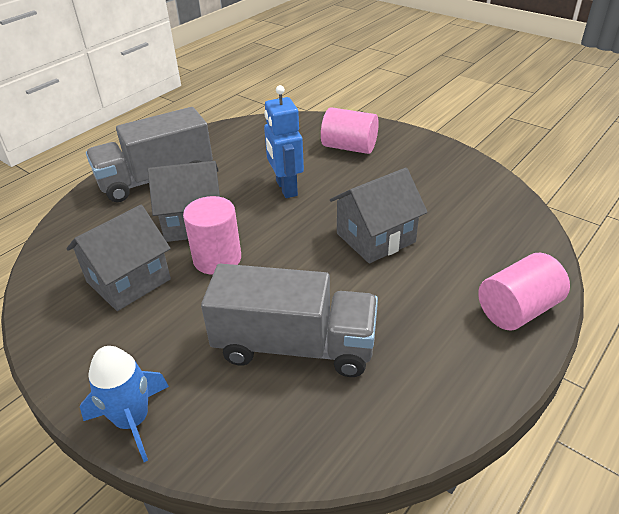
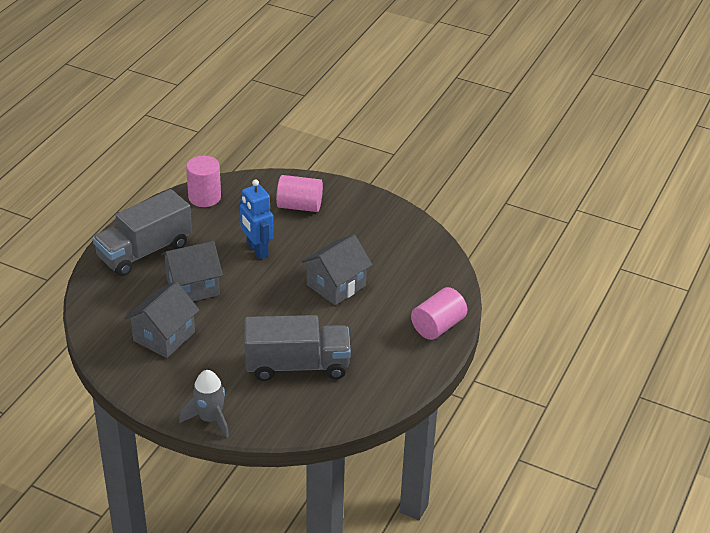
camera: 15 degrees left, 0 degrees up
(133, 420) = (210, 418): blue rocket -> grey rocket
(217, 259) = (223, 313): pink cylinder -> pink cylinder (204, 197)

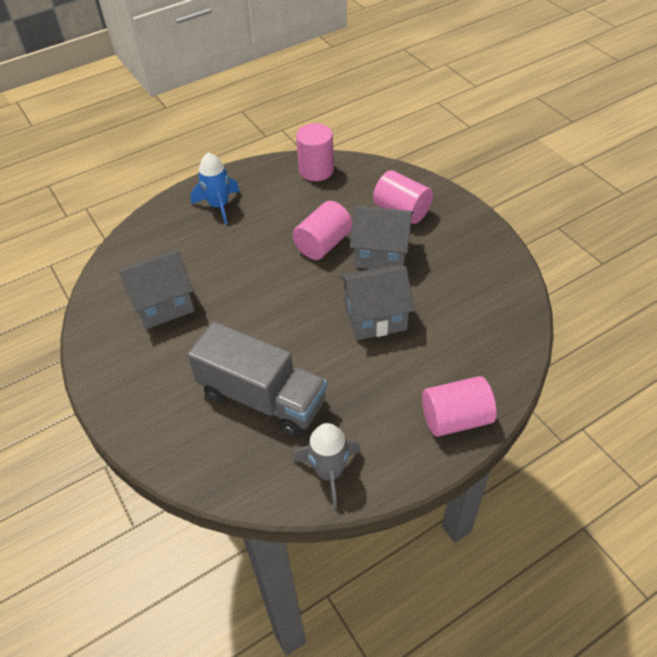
camera: 35 degrees right, 10 degrees up
(144, 251) = (219, 206): grey truck -> blue rocket
(193, 287) = (232, 260): grey house -> grey house (381, 253)
(210, 418) = (127, 421): grey rocket -> grey rocket (329, 472)
(257, 250) = (323, 244): blue robot -> pink cylinder

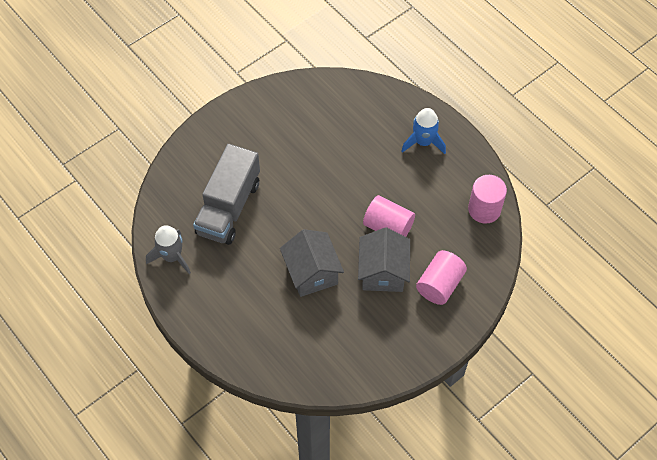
camera: 80 degrees right, 10 degrees up
(163, 304) = (308, 127): grey house -> none
(455, 418) = (220, 334): pink cylinder -> none

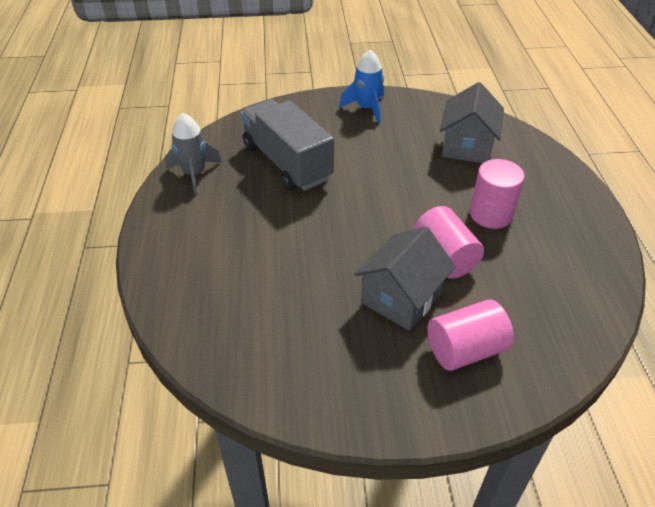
camera: 35 degrees right, 15 degrees down
(228, 207) = (287, 162): grey truck -> grey truck turned 90 degrees clockwise
(312, 273) = (317, 256): grey house -> grey house (467, 146)
(423, 142) = (549, 202): blue rocket -> blue rocket (366, 108)
(484, 209) = (586, 300): pink cylinder -> pink cylinder (491, 214)

